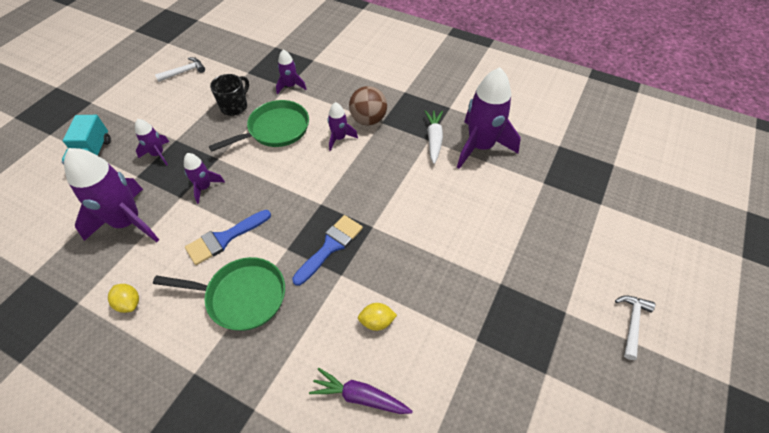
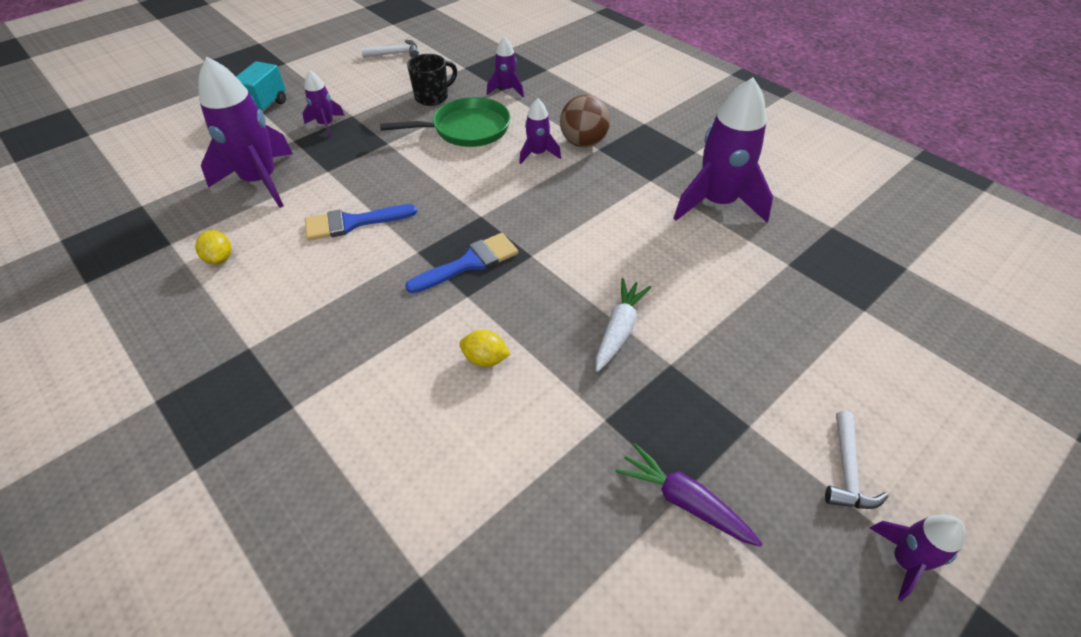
camera: 20 degrees right, 5 degrees down
(204, 187) = (358, 168): purple rocket -> purple rocket (904, 561)
(242, 296) = (341, 286): green pan -> none
(360, 396) = (422, 435): purple carrot -> purple carrot (684, 501)
(434, 139) = (657, 181): white carrot -> white carrot (619, 330)
(632, 323) = (847, 470): white hammer -> white hammer turned 150 degrees clockwise

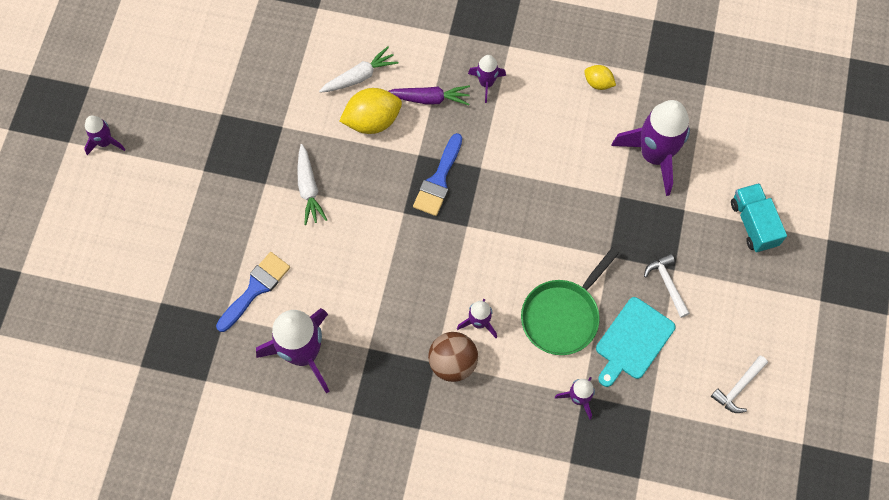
camera: 145 degrees right, 20 degrees up
(326, 125) = (680, 244): purple rocket -> purple rocket (486, 83)
(353, 223) = (547, 162): blue brush -> blue brush (255, 289)
(432, 97) = (633, 341): black mug -> turquoise cutting board
(454, 423) = (359, 76): none -> white carrot
(485, 359) = (372, 121): yellow lemon -> yellow lemon, size x1.83
(684, 501) = (219, 108): purple carrot -> purple carrot (429, 98)
(847, 470) = (143, 174): white hammer -> white hammer (667, 284)

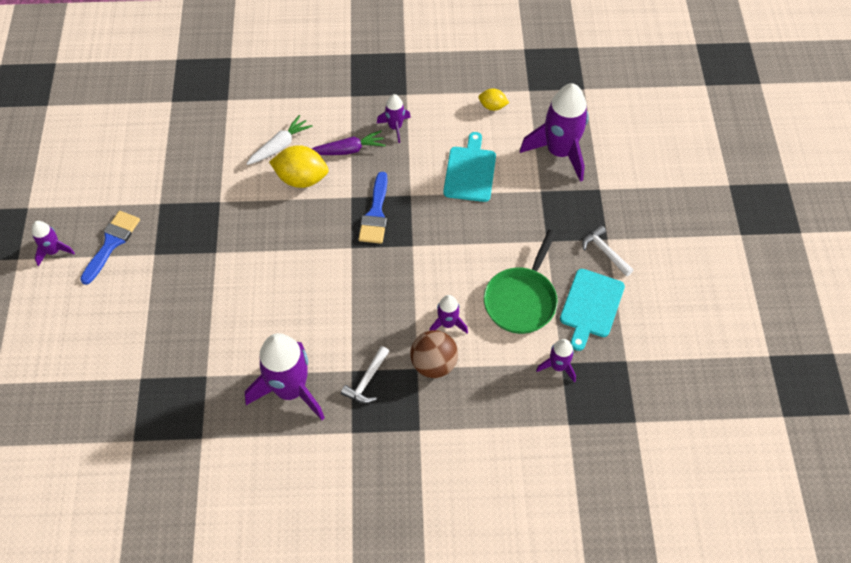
camera: 15 degrees left, 10 degrees down
(255, 289) = (230, 344): blue brush -> blue brush (111, 243)
(309, 188) = (258, 247): white carrot -> none
(372, 121) = (301, 179): yellow lemon -> yellow lemon turned 45 degrees clockwise
(551, 155) = (470, 171): none -> turquoise cutting board
(738, 387) = (697, 322): white hammer -> white hammer (367, 380)
(753, 223) = (662, 187): turquoise truck -> none

